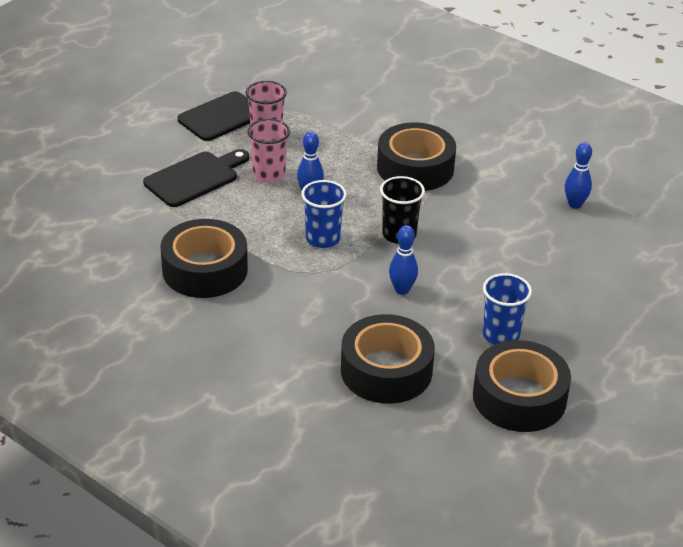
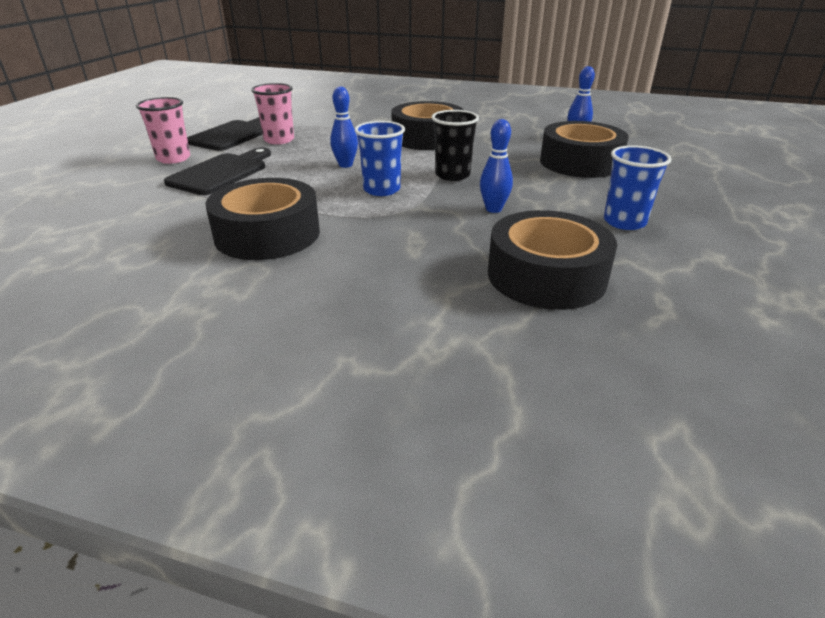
camera: 20 degrees left, 5 degrees down
(269, 175) = (297, 160): pink cup -> pink cup (173, 158)
(519, 397) = (708, 266): black tape -> black tape (580, 162)

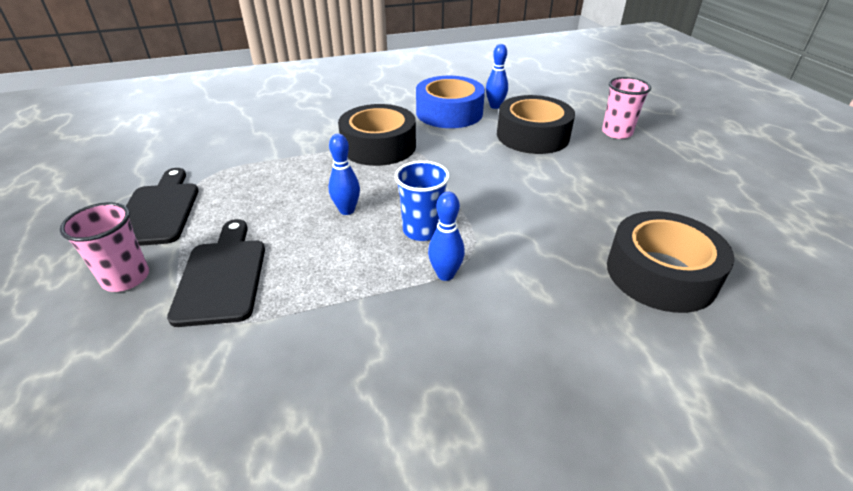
camera: 35 degrees left, 5 degrees up
(267, 234) = (392, 342): black tape -> none
(279, 140) = (227, 200): pink cup -> pink cup (617, 132)
(452, 175) = (458, 187): black cup -> none
(493, 209) = (539, 215): blue bowling pin -> blue bowling pin (445, 274)
(523, 132) = (449, 113): none -> blue tape
(624, 222) = (636, 191): blue cup -> none

